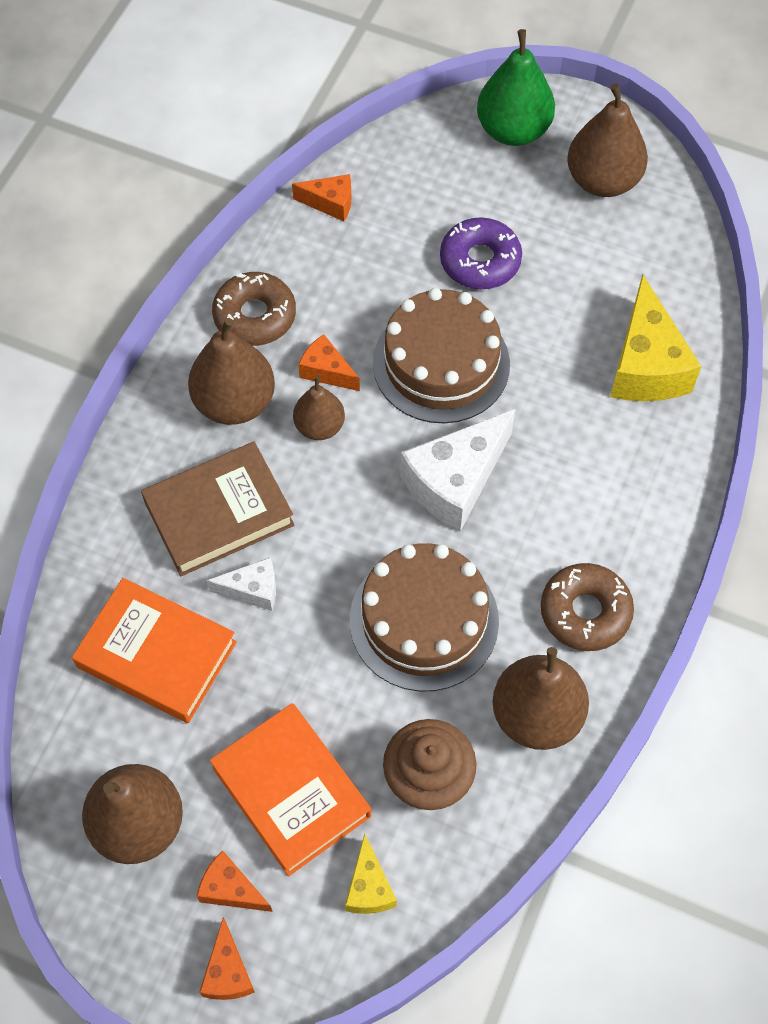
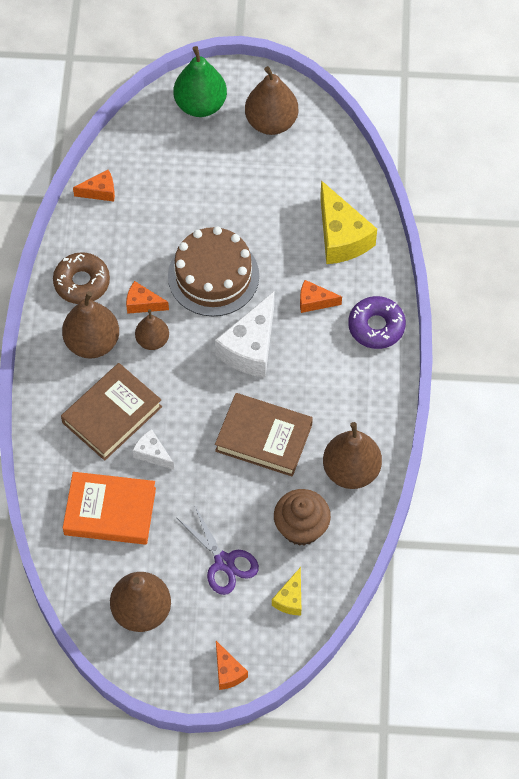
camera: 20 degrees left, 0 degrees up
(231, 889) = (211, 627): orange cheese -> orange cheese (314, 301)
(252, 590) = (152, 454): white cheese -> white cheese turned 120 degrees counterclockwise
(291, 792) = (224, 562): orange book -> purple scissors
(369, 887) = (290, 599): yellow cheese -> yellow cheese turned 45 degrees clockwise
(424, 620) = (264, 437): brown cake -> brown book
(480, 261) = (212, 201): purple donut -> purple donut (376, 326)
(585, 612) = (358, 401): brown donut -> none

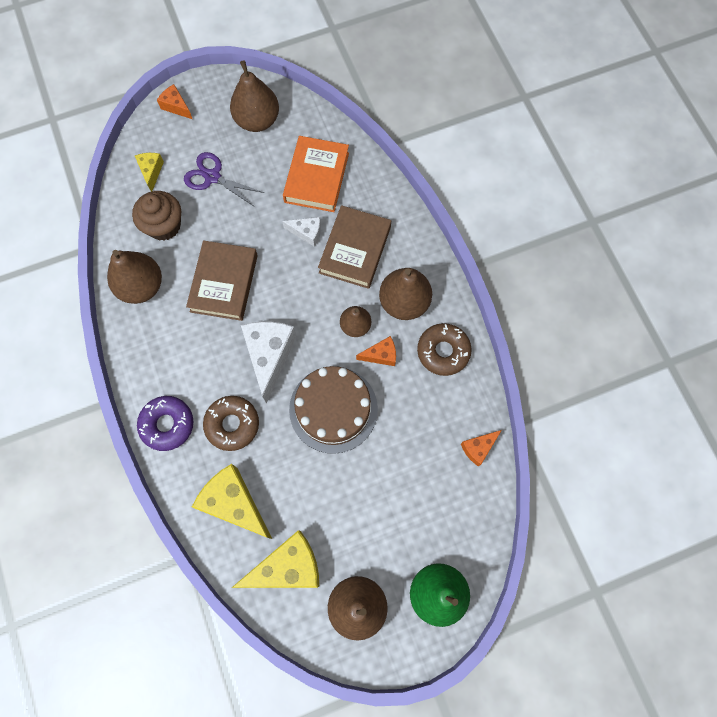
camera: 155 degrees right, 10 degrees up
(110, 511) = (316, 177): orange book -> orange book turned 60 degrees counterclockwise
(264, 437) = (224, 283): brown book -> brown book turned 75 degrees counterclockwise
(314, 301) = (232, 424): orange cheese -> brown donut
(316, 171) = (287, 566): none -> yellow cheese

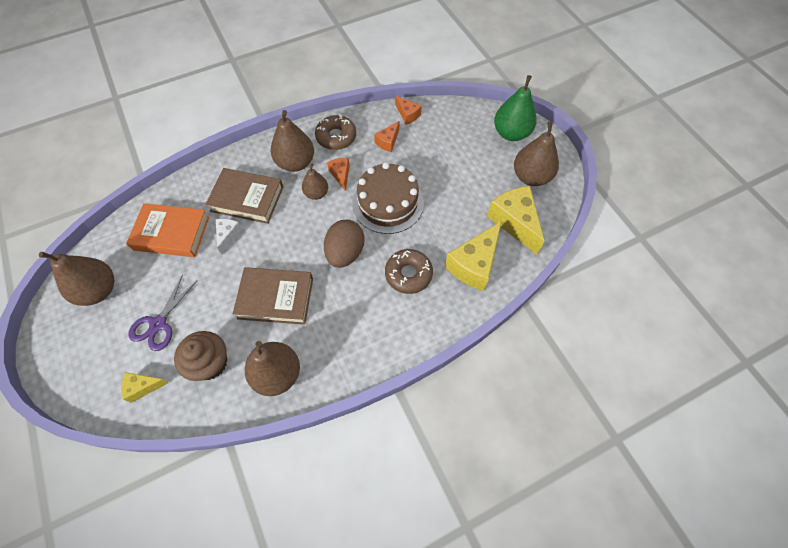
camera: 95 degrees left, 10 degrees down
(167, 424) = (414, 327): purple donut -> none
(176, 106) = (64, 373): orange cheese -> orange cheese (388, 141)
(269, 356) = (345, 253): white cheese -> brown egg

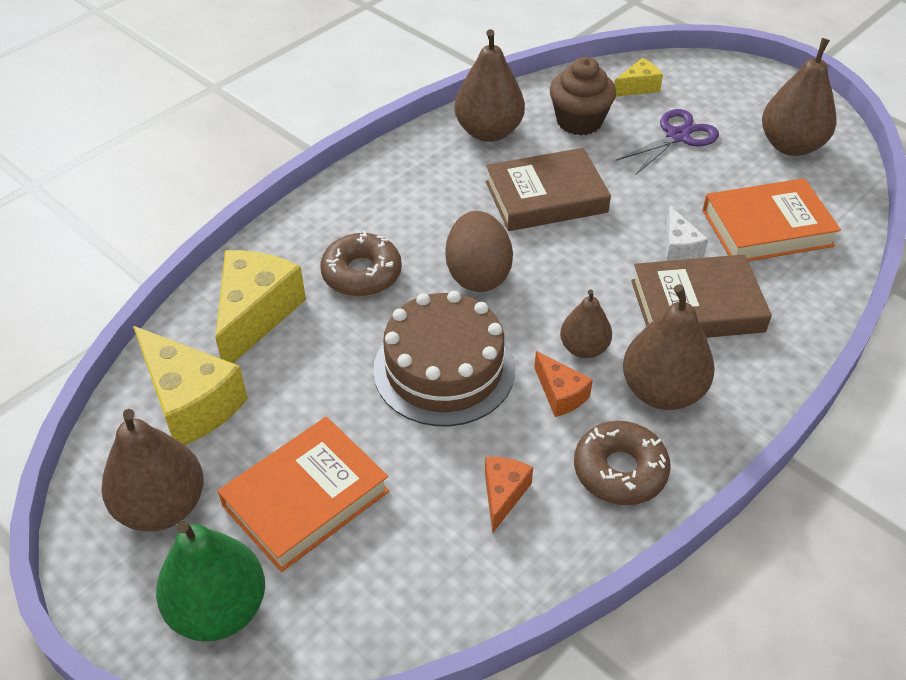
camera: 160 degrees right, 15 degrees down
(158, 324) = (677, 136): purple scissors -> purple scissors turned 45 degrees clockwise
(407, 115) = (490, 581): orange cheese -> none
(469, 163) = (306, 498): none -> orange book

